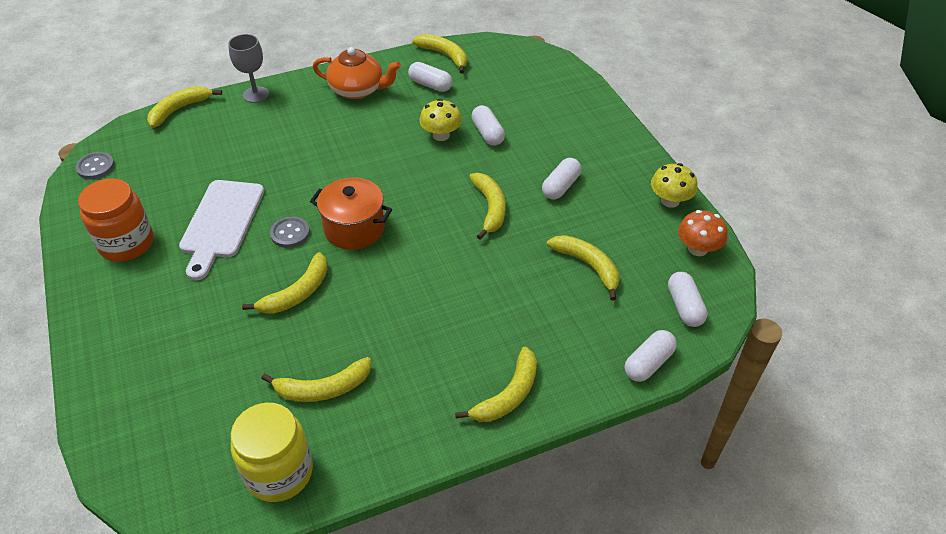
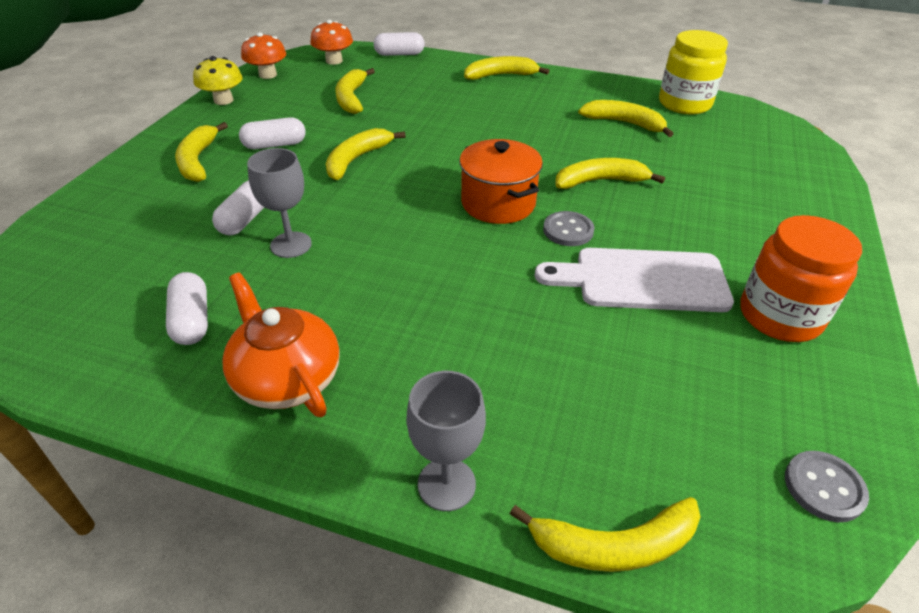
camera: 140 degrees left, 5 degrees down
(221, 223) = (642, 280): white cutting board -> white cutting board turned 135 degrees counterclockwise
(441, 135) = (291, 245): yellow mushroom -> grey goblet
(445, 56) = (91, 361): yellow banana -> yellow banana (198, 160)
(684, 307) = (334, 61): white capsule -> orange mushroom

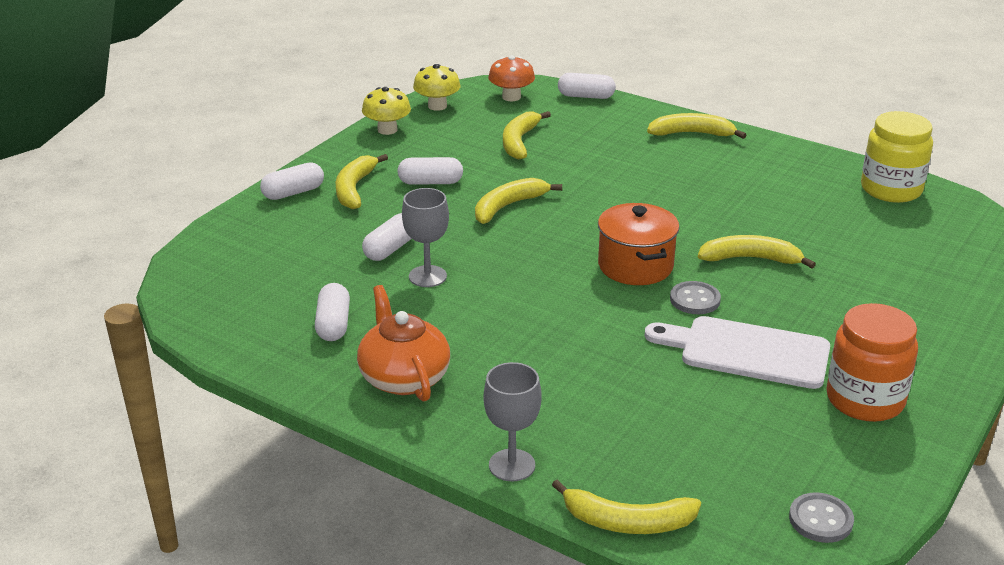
camera: 15 degrees right, 10 degrees down
(133, 172) = (293, 192): none -> white capsule
(268, 75) = (437, 106): orange mushroom -> yellow mushroom
(624, 123) = (808, 203): yellow banana -> none

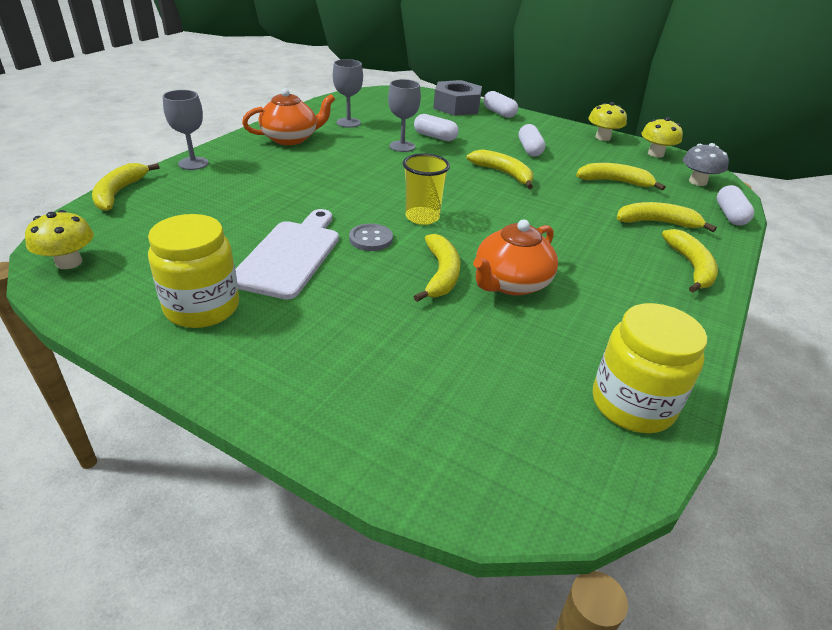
camera: 85 degrees right, 5 degrees up
(263, 225) = (456, 106): none -> grey nut
(333, 324) = (348, 123): white capsule -> grey goblet
(354, 189) = (510, 128): yellow banana -> yellow banana (657, 223)
(511, 97) = (697, 182): orange mushroom -> grey mushroom
(635, 266) = (422, 217): orange pot -> yellow cup
(752, 223) = (510, 283): none -> orange teapot
(820, 520) = (69, 262): grey button -> yellow mushroom
(865, 400) = (202, 307): orange jar -> yellow jar

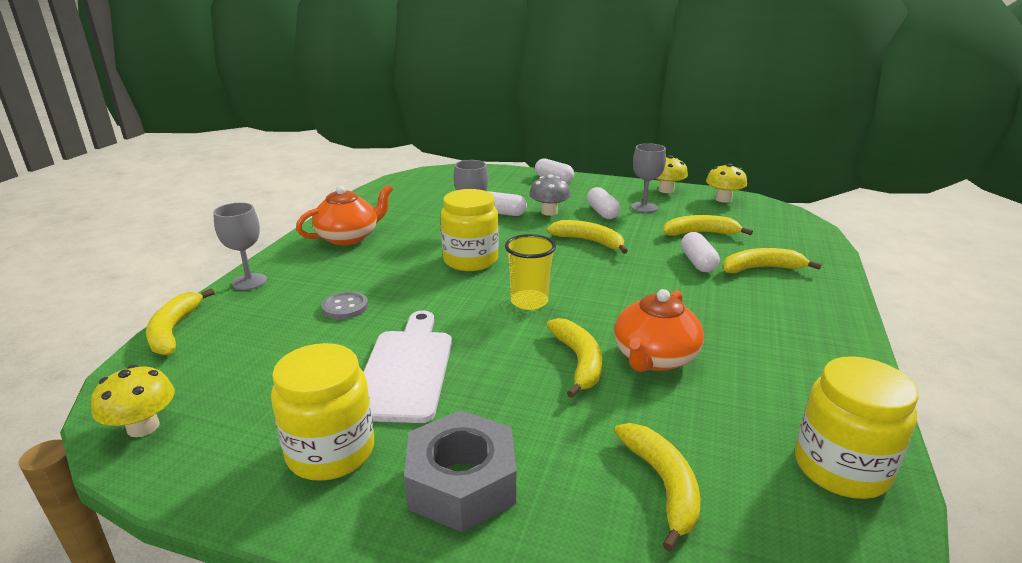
camera: 10 degrees left, 10 degrees down
(348, 123) = (404, 211): grey goblet -> grey goblet (644, 207)
(371, 239) = (486, 335): grey button -> grey button (345, 307)
(387, 174) = (470, 260): none -> yellow jar
(456, 106) = (508, 178): grey nut -> grey nut (462, 483)
(690, 267) = (816, 308): yellow banana -> yellow banana (663, 485)
(697, 182) = (776, 221): grey mushroom -> grey mushroom (549, 212)
(730, 215) = (822, 250): white capsule -> white capsule (698, 262)

